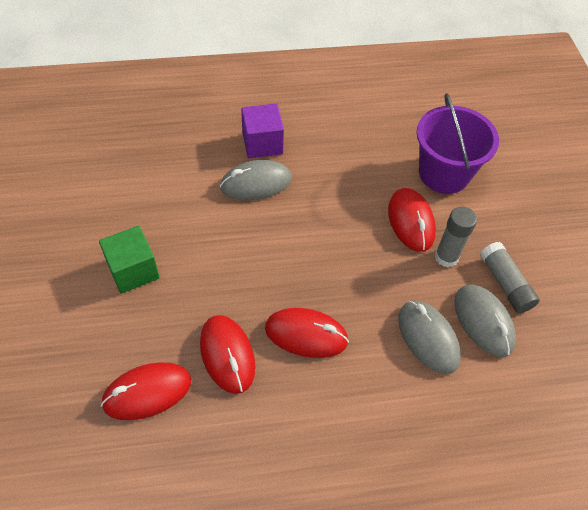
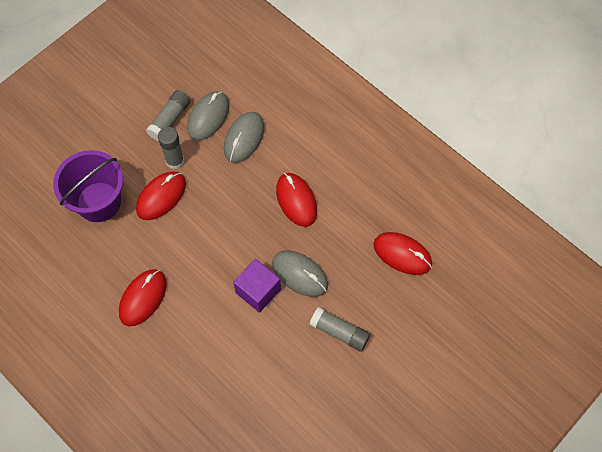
camera: 125 degrees left, 10 degrees up
(133, 270) = (339, 332): green cube -> grey glue stick
(227, 355) = (345, 231): red mouse -> red mouse (143, 298)
(256, 183) = (206, 314): grey mouse -> grey mouse (300, 274)
(262, 143) = (164, 340): purple cube -> purple cube (258, 291)

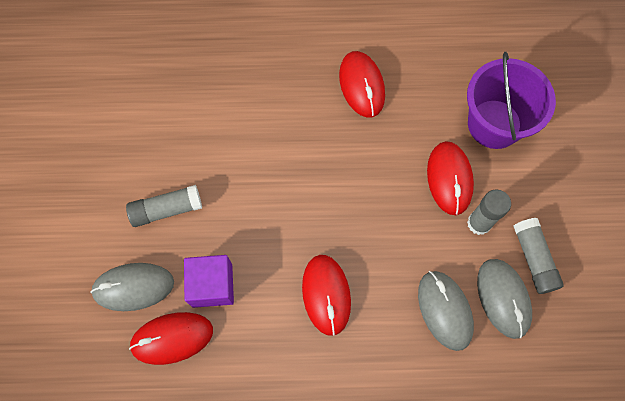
camera: 135 degrees right, 5 degrees up
(258, 291) = (273, 178): purple cube -> purple cube (212, 285)
(296, 200) = (326, 294): red mouse -> red mouse turned 60 degrees clockwise
(300, 274) = (251, 227): grey mouse -> grey mouse (133, 287)

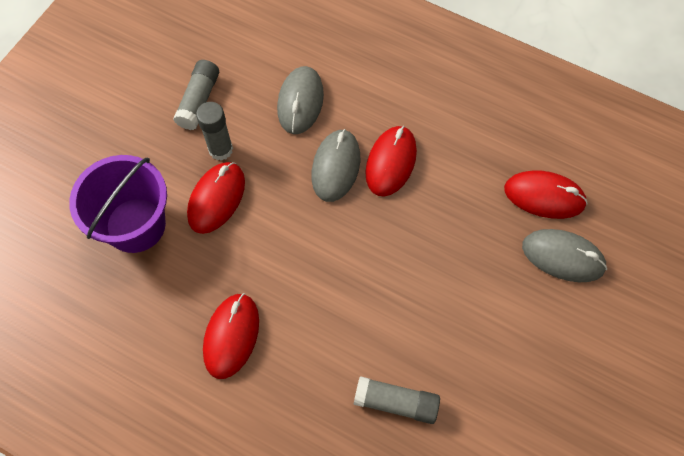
camera: 150 degrees left, 5 degrees down
(166, 209) = (501, 314): grey glue stick -> grey glue stick (396, 402)
(212, 285) = (488, 221): purple cube -> none
(503, 298) = (247, 87): grey mouse -> grey mouse (336, 167)

